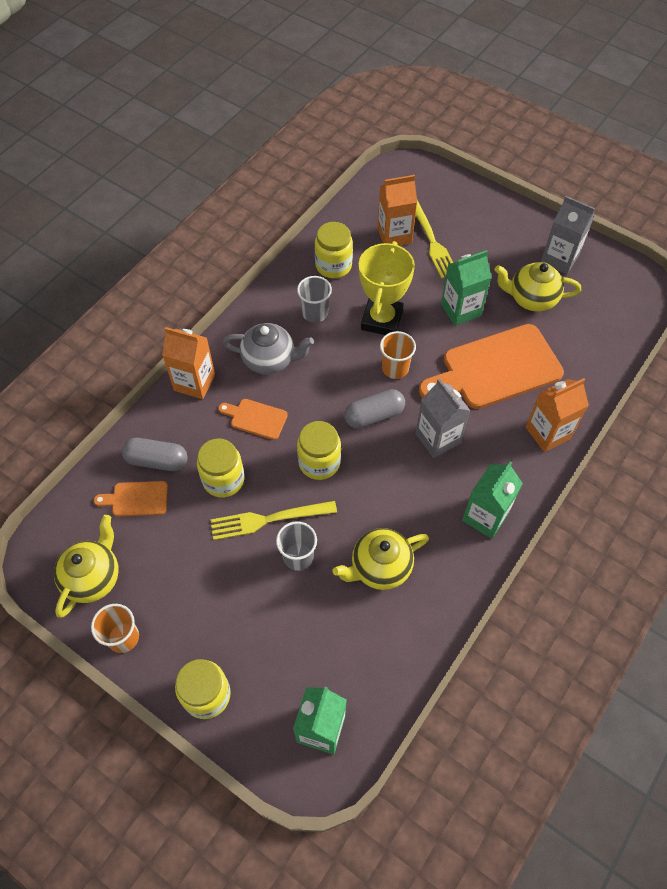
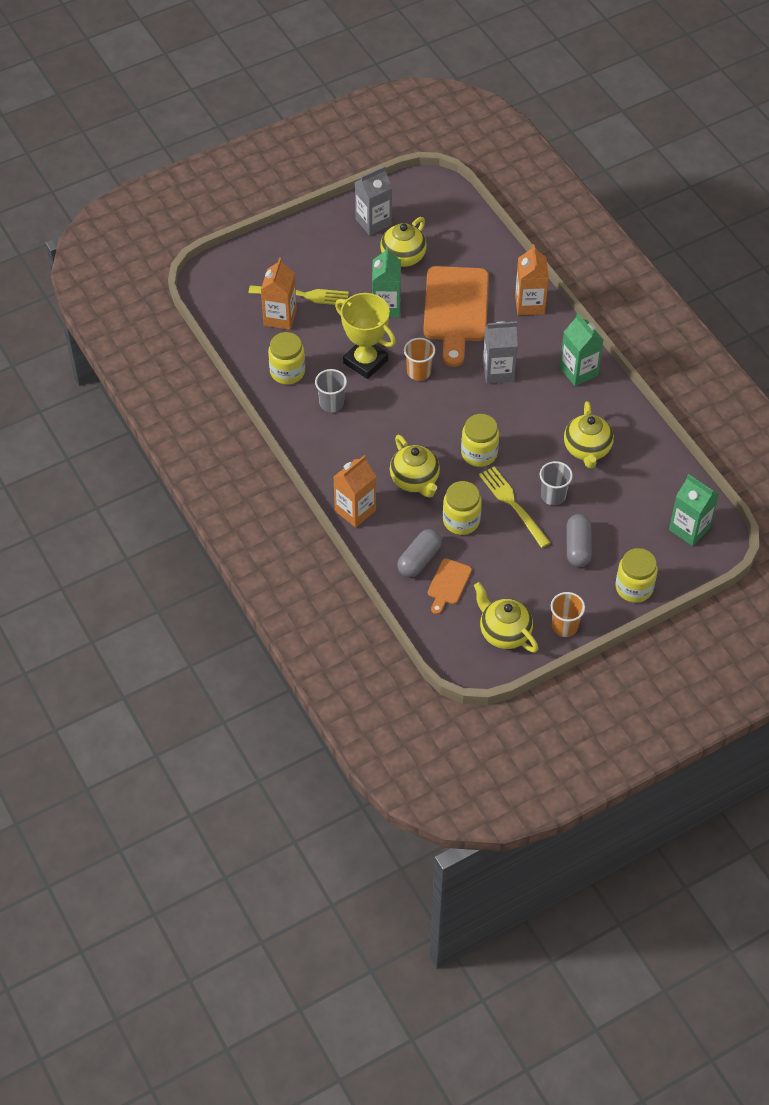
camera: 65 degrees left, 5 degrees down
(255, 418) = (415, 480): orange cutting board -> yellow teapot
(267, 520) = (512, 504): yellow fork -> yellow fork turned 135 degrees clockwise
(270, 360) = (362, 451): grey teapot -> none
(374, 415) = (455, 403): grey capsule -> grey capsule (578, 547)

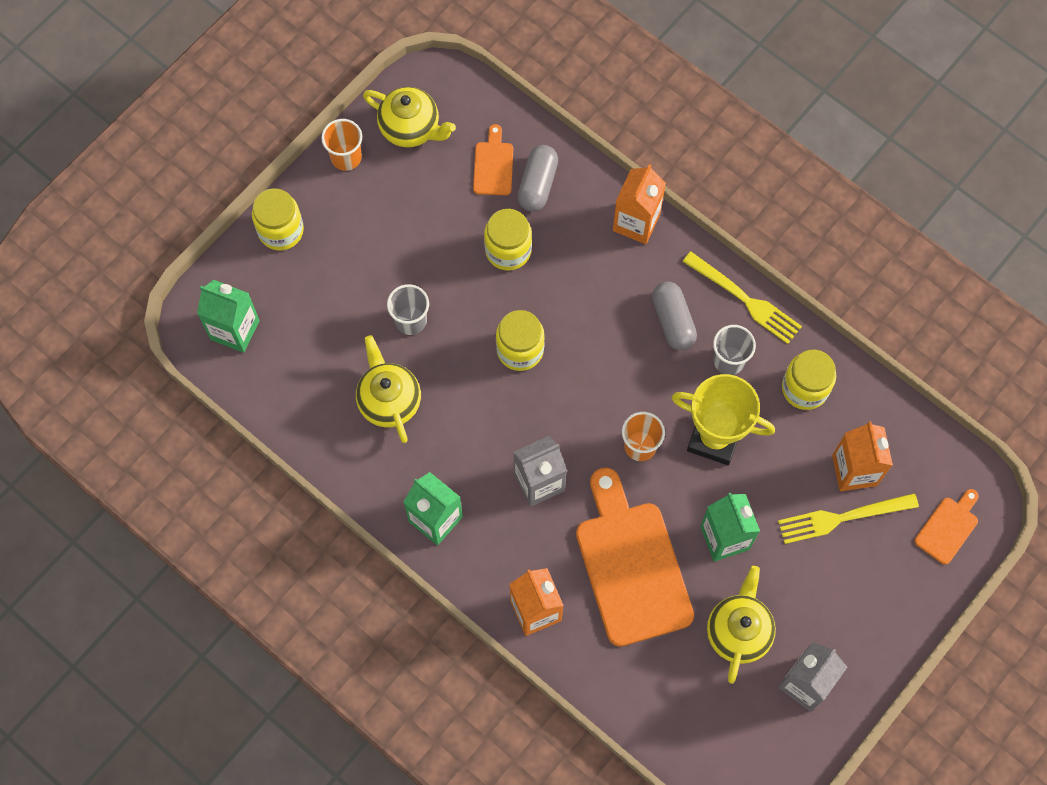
camera: 160 degrees right, 15 degrees up
(237, 271) = (948, 527): none -> orange cutting board
(415, 480) = (582, 286): yellow teapot -> none
(512, 504) = (455, 293): yellow fork -> yellow fork (746, 300)
(578, 547) = (360, 261): grey capsule -> grey capsule (672, 321)

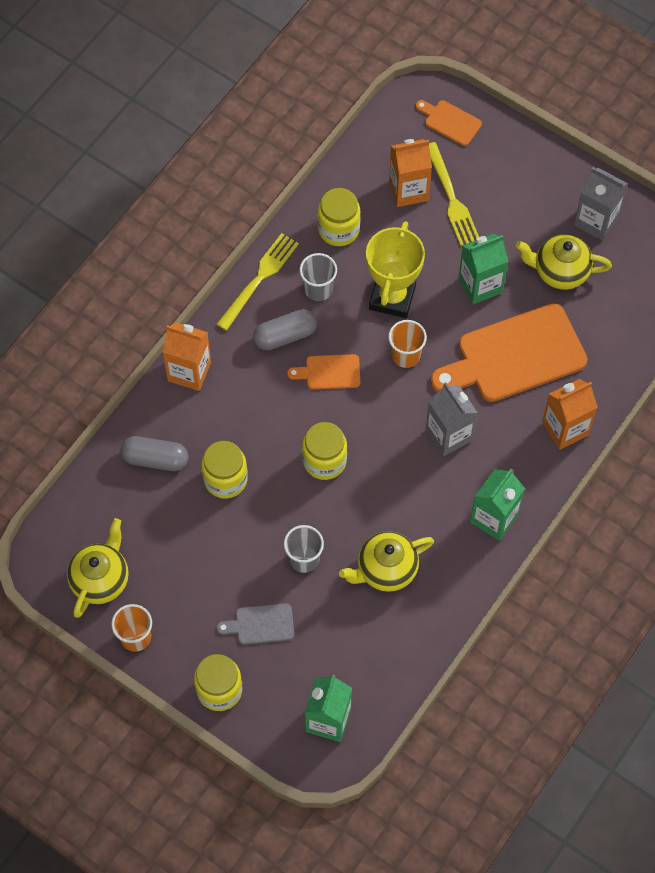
camera: 95 degrees left, 5 degrees down
(344, 273) = (260, 624): none -> grey cutting board
(493, 165) = (137, 500): orange cutting board -> orange cutting board (329, 372)

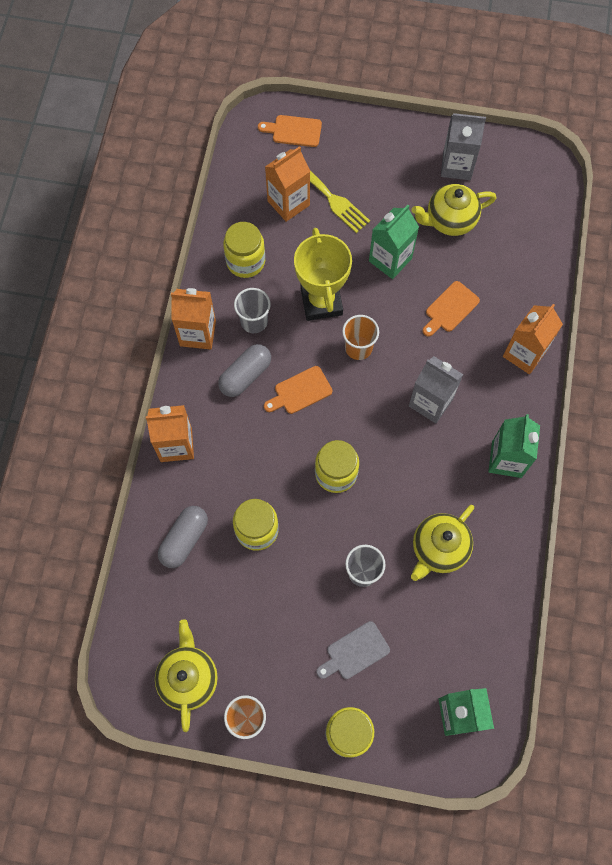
camera: 25 degrees left, 5 degrees up
(155, 459) = (184, 539): grey capsule -> grey capsule turned 45 degrees counterclockwise
(259, 278) = (198, 333): yellow fork -> orange carton
(514, 356) = (450, 309): orange cutting board -> orange cutting board, size x0.46

